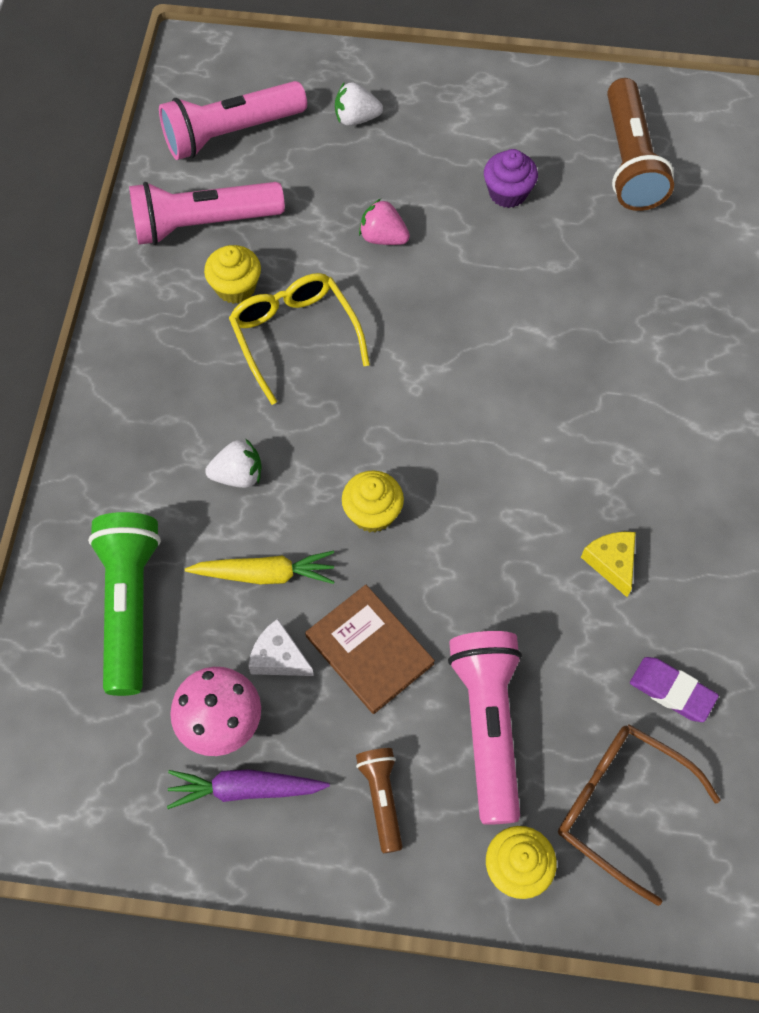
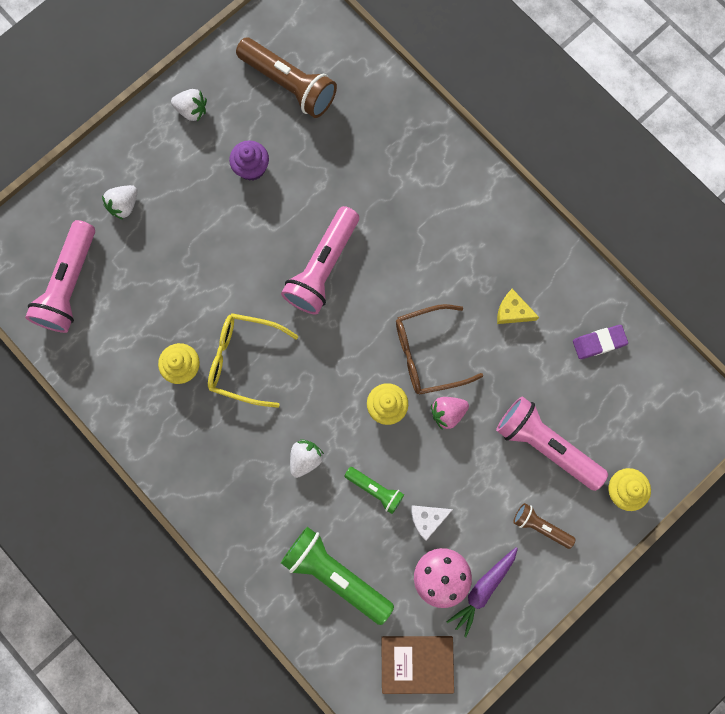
camera: 50 degrees left, 15 degrees up
(203, 224) = (122, 351): pink flashlight -> pink flashlight (323, 267)
(264, 574) = (375, 490): yellow carrot -> green flashlight
(369, 650) = (460, 470): brown book -> brown book (417, 663)
(383, 237) = (221, 259): pink strawberry -> pink strawberry (447, 413)
(512, 102) = (192, 110): none -> white strawberry
(620, 806) = (632, 417): brown glasses -> brown glasses (427, 353)

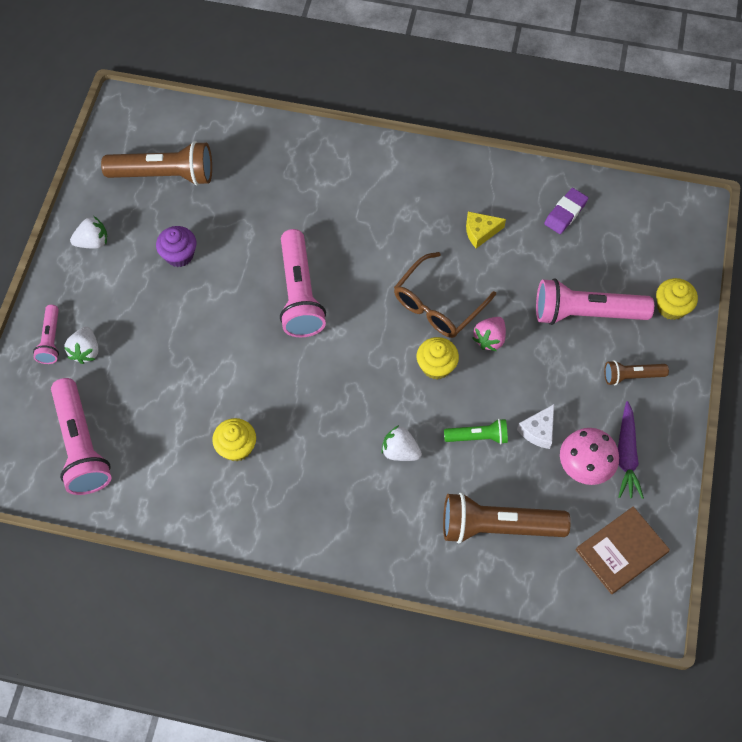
camera: 35 degrees left, 15 degrees down
(104, 177) = (51, 340): none -> pink flashlight
(244, 360) = (286, 407): yellow glasses -> none
(305, 458) = (400, 451): white strawberry -> white strawberry turned 60 degrees counterclockwise
(335, 574) = (497, 526): green flashlight -> brown flashlight

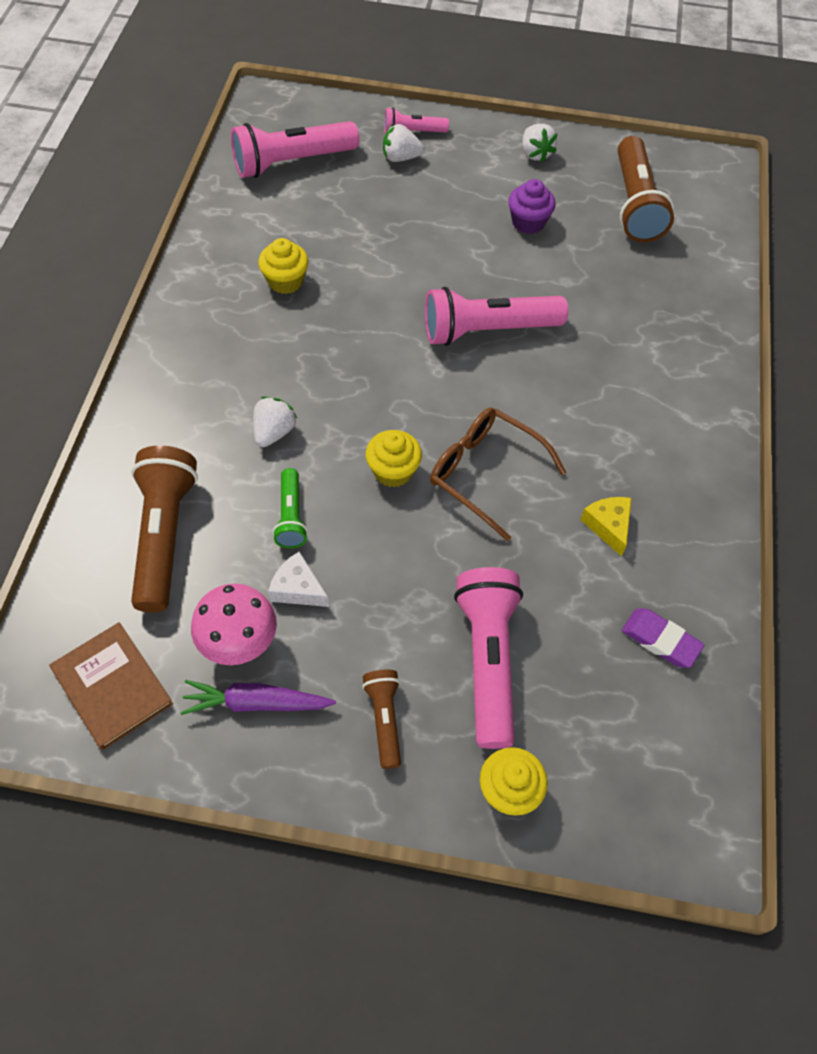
camera: 85 degrees right, 5 degrees down
(489, 339) = (436, 533): pink strawberry -> none

